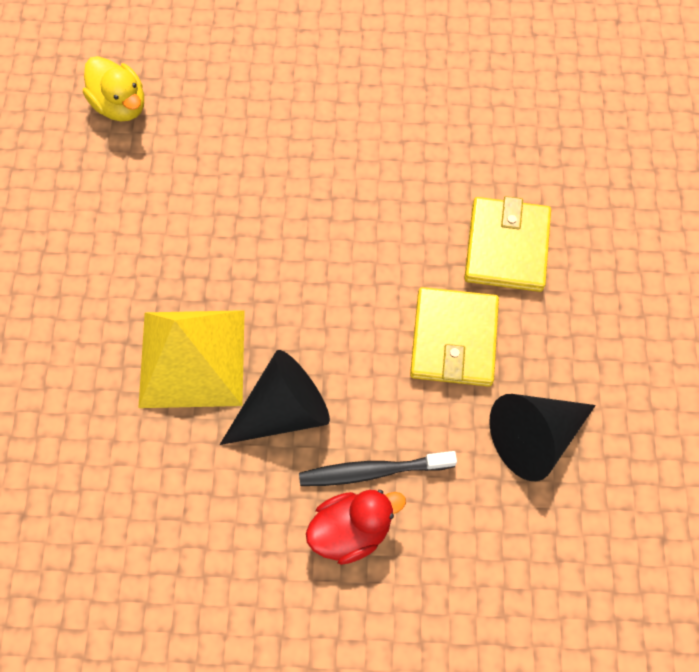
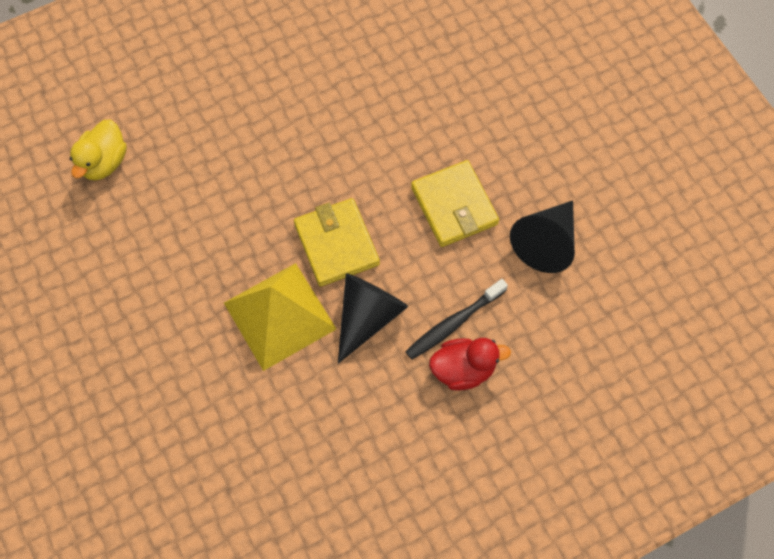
camera: 30 degrees left, 0 degrees up
(120, 105) = (104, 162): yellow duck -> yellow duck turned 90 degrees clockwise
(351, 530) = (463, 369): red duck -> red duck turned 45 degrees clockwise
(506, 247) = (451, 124): yellow wallet -> yellow wallet (336, 244)

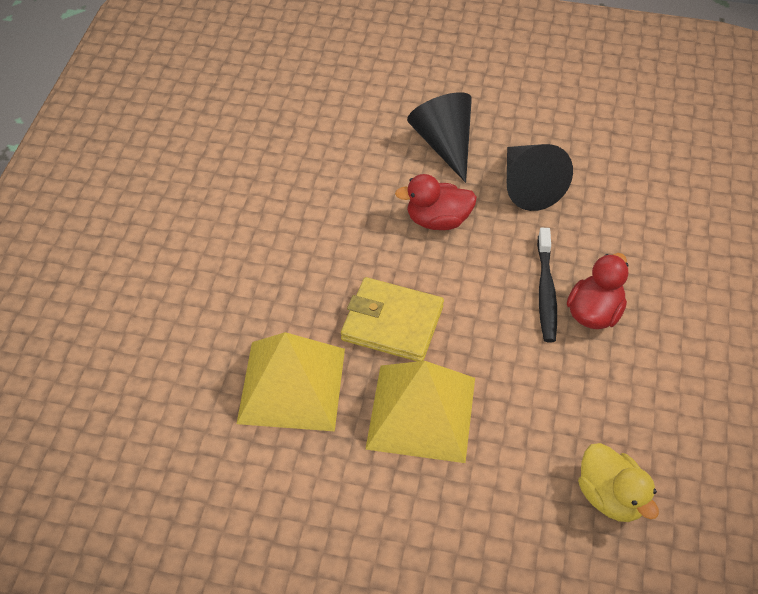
camera: 50 degrees left, 15 degrees down
(104, 162) = (112, 452): yellow duck -> yellow duck (611, 497)
(235, 222) = (292, 385): none -> yellow pyramid
(367, 316) = (483, 346): black cone -> black cone (444, 144)
(454, 206) = (437, 220): yellow wallet -> red duck

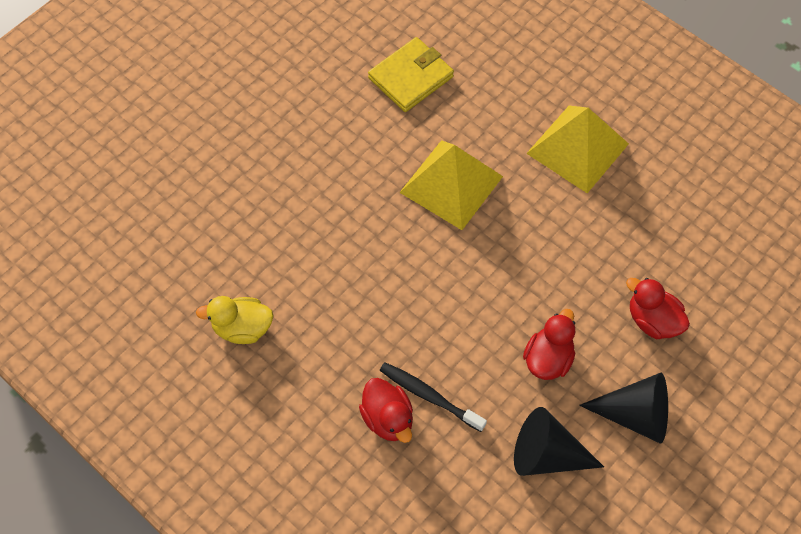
camera: 120 degrees right, 10 degrees up
(343, 164) = (653, 320): none -> red duck
(392, 323) = (465, 271): yellow wallet -> yellow wallet (410, 77)
(421, 412) = (379, 250): yellow pyramid -> yellow pyramid (577, 148)

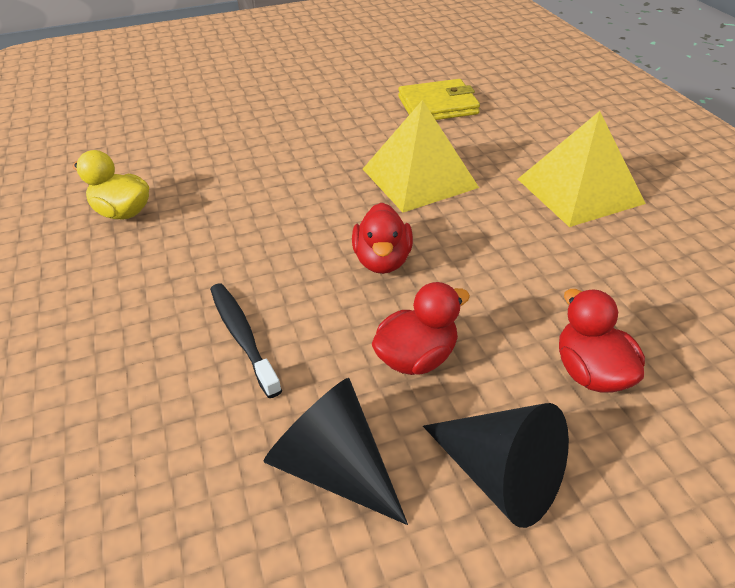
camera: 30 degrees right, 20 degrees down
(388, 419) = (177, 338): red duck -> red duck (382, 261)

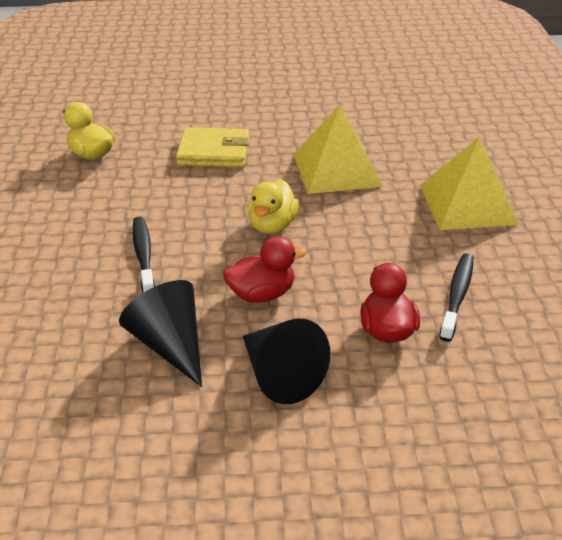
camera: 15 degrees right, 5 degrees down
(382, 261) = (272, 225): red duck -> yellow duck
(437, 105) = (387, 113): yellow wallet -> yellow wallet (214, 152)
(639, 306) = (457, 296): none -> black toothbrush

